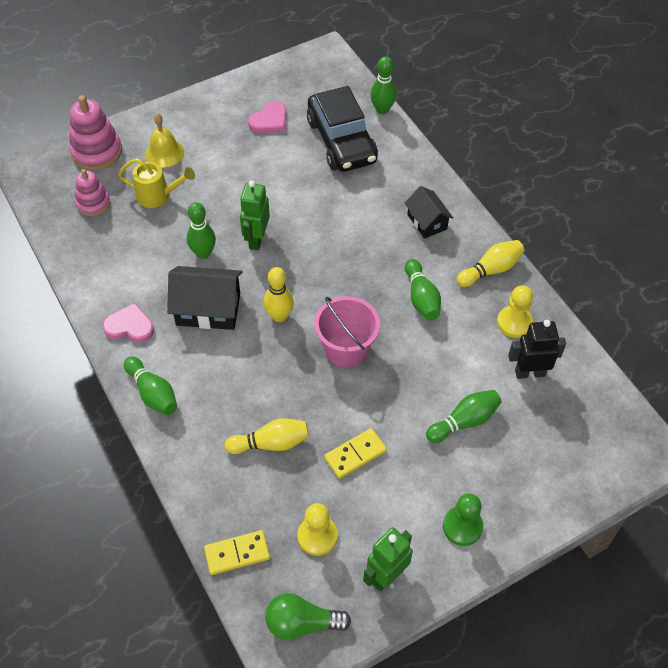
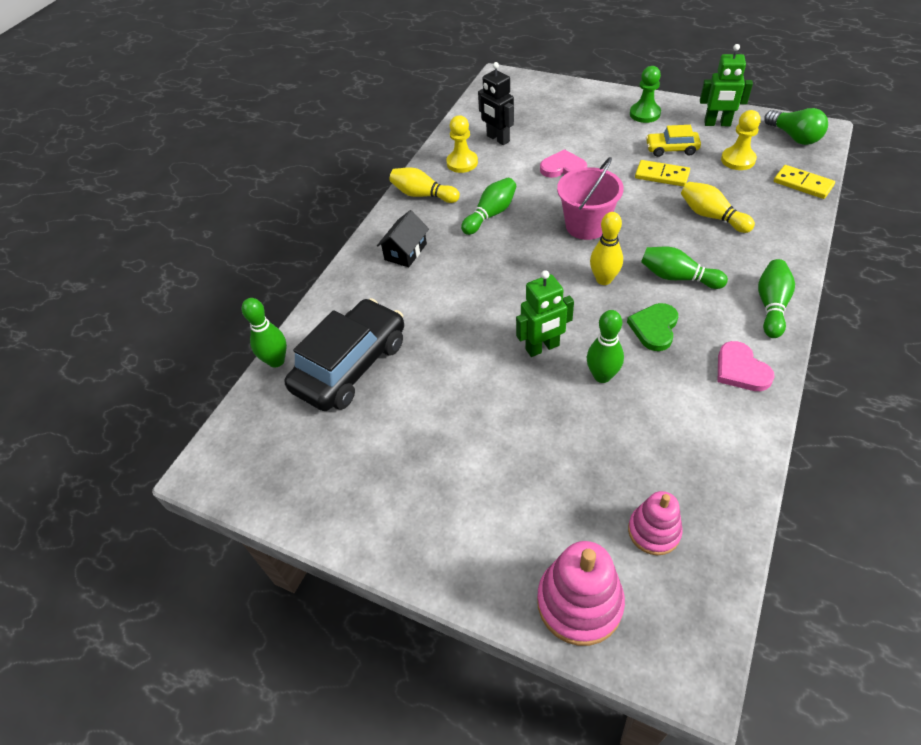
camera: 120 degrees left, 5 degrees down
(158, 196) = (576, 472): yellow watering can -> none
(164, 152) = (510, 518): yellow bell -> none
(208, 309) = (654, 328): black house -> green heart
(269, 120) = (369, 449): pink heart -> pink heart (563, 168)
(384, 497) = (671, 149): none -> yellow car
(464, 421) = (572, 146): green bowling pin -> green bowling pin (677, 277)

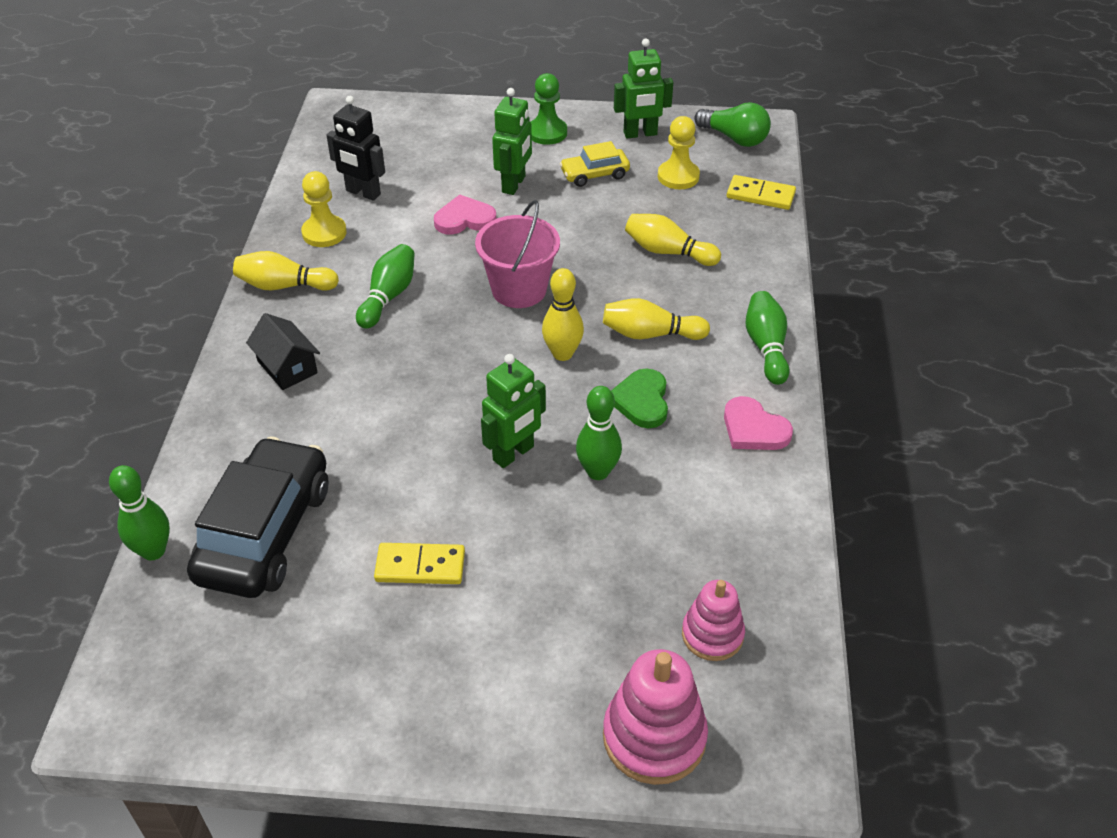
camera: 25 degrees left, 5 degrees down
(405, 252) = (287, 367): black house -> black house turned 45 degrees counterclockwise
(608, 148) = (514, 184): none -> green robot
(662, 175) = (593, 210): yellow domino -> yellow domino (420, 566)
(677, 277) = (650, 334): green bowling pin -> yellow bowling pin

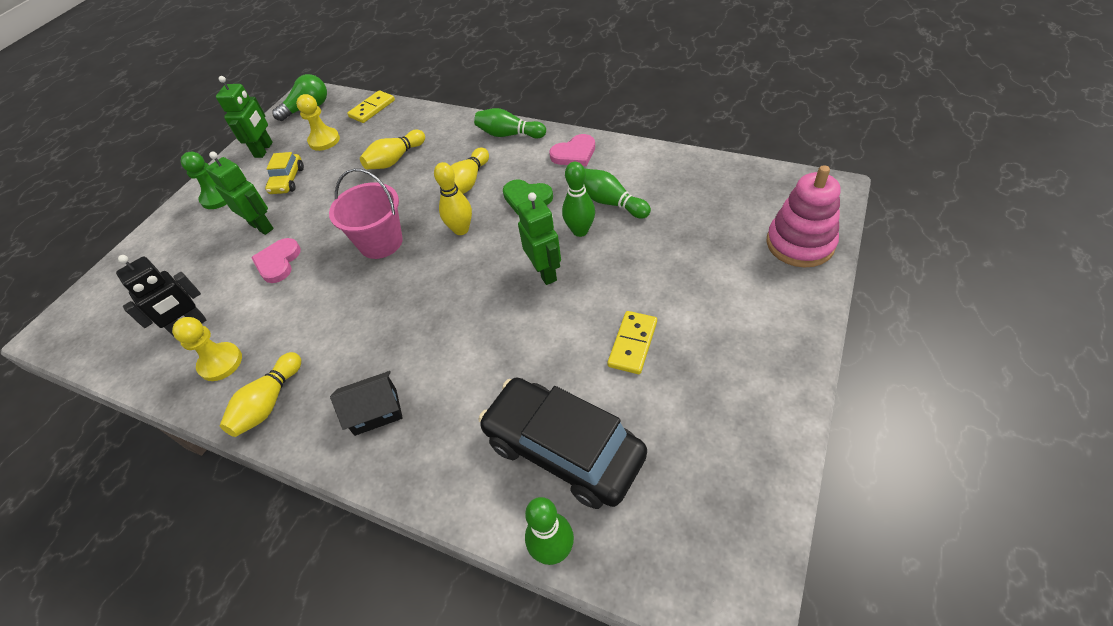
camera: 65 degrees left, 5 degrees up
(388, 296) = (334, 325): green bowling pin -> green bowling pin (611, 202)
(712, 634) = (729, 203): pink stacking toy -> none

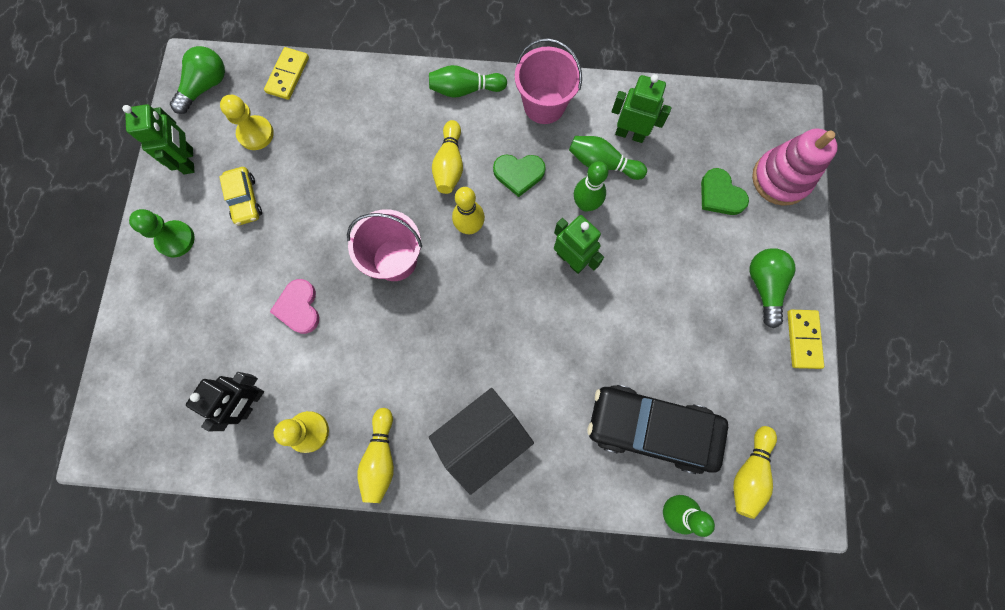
camera: 25 degrees left, 25 degrees up
(262, 226) = (252, 267): green robot -> green robot (630, 134)
(375, 411) = (482, 439): black house -> black house, size x1.59
(395, 159) = (354, 147): yellow bowling pin -> yellow bowling pin (748, 473)
(574, 153) = (544, 105): pink heart -> pink bucket
(632, 344) = (672, 317): yellow domino -> yellow domino (803, 339)
(726, 246) = (720, 195): none -> green heart
(751, 336) = (764, 286): none -> green light bulb

